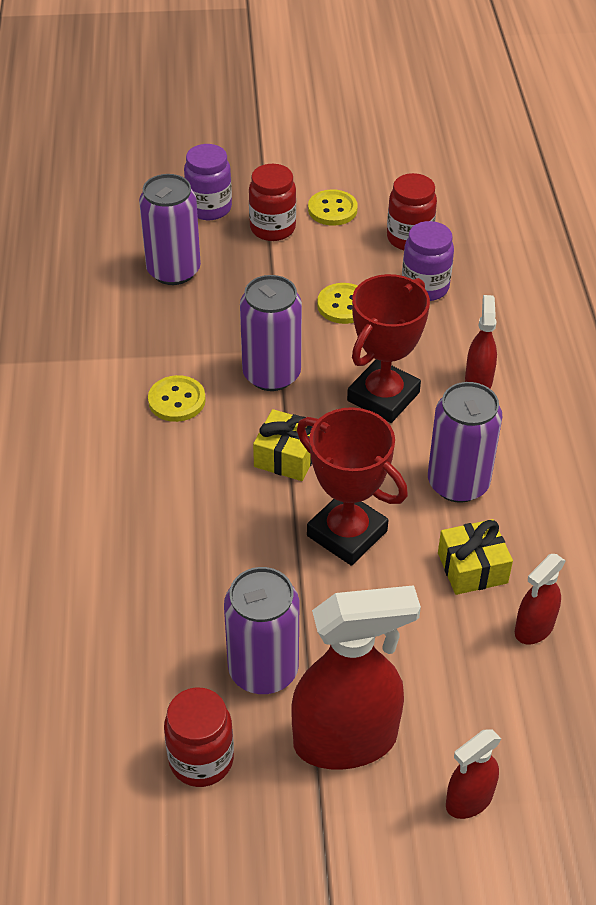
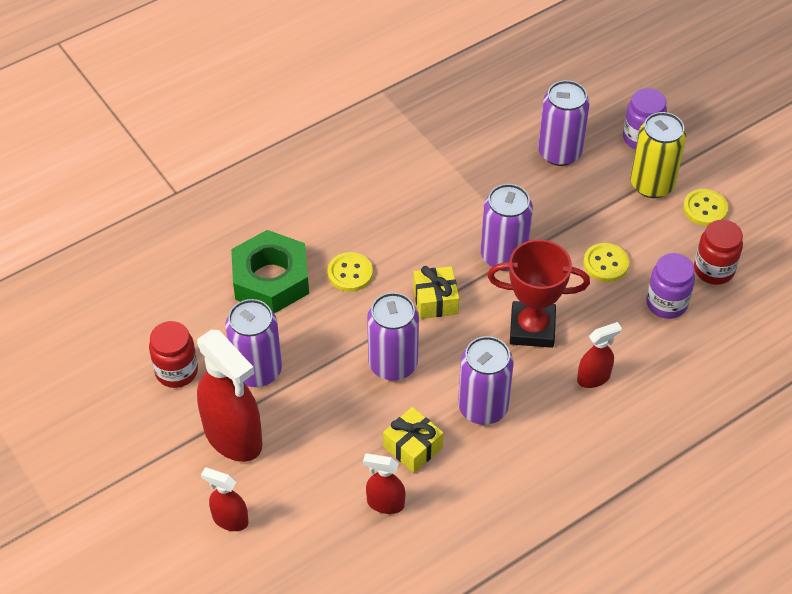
camera: 60 degrees right, 5 degrees up
(136, 593) = (271, 279): none -> green nut
(177, 400) = (440, 218): yellow button -> yellow button (350, 273)
(272, 228) = (652, 184): red jar -> yellow can
(347, 533) = (393, 364): red trophy -> purple can

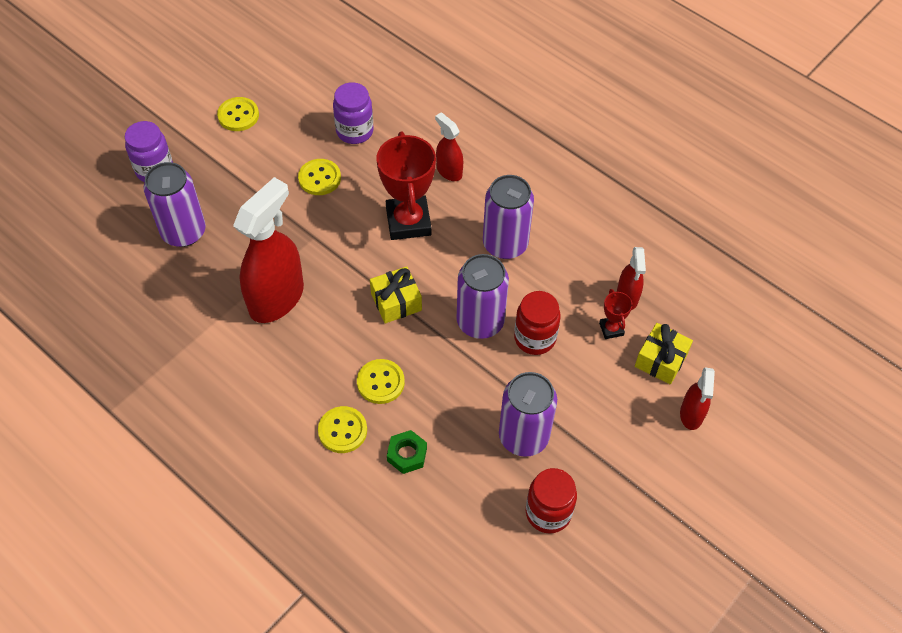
camera: 105 degrees left, 5 degrees up
(233, 437) = (605, 436): red spray bottle -> red spray bottle (277, 298)
(271, 279) = (407, 454): green nut -> green nut, size x0.46
(310, 238) = (342, 430): none -> yellow button
(350, 477) = (611, 329): none -> red trophy
(412, 447) = (564, 288): yellow gift -> yellow gift (661, 360)
(503, 256) = (328, 257): purple can -> none
(652, 184) = (214, 156): yellow can -> none
(713, 270) = (309, 103): red jar -> red jar (535, 338)

